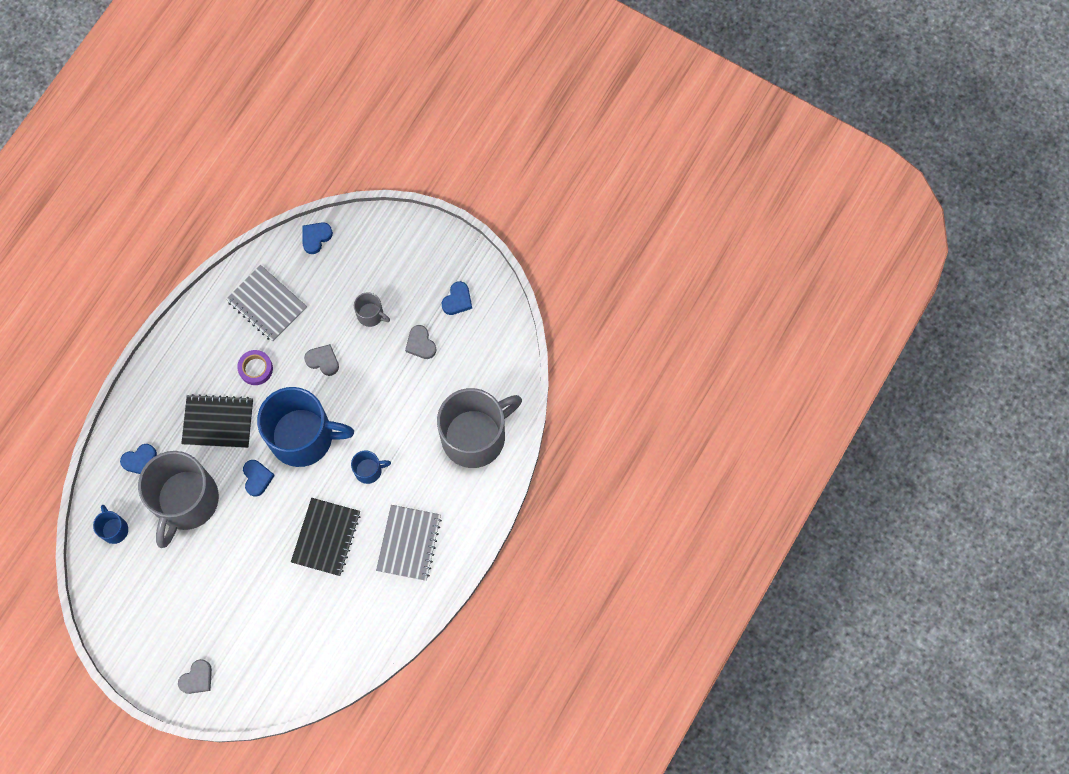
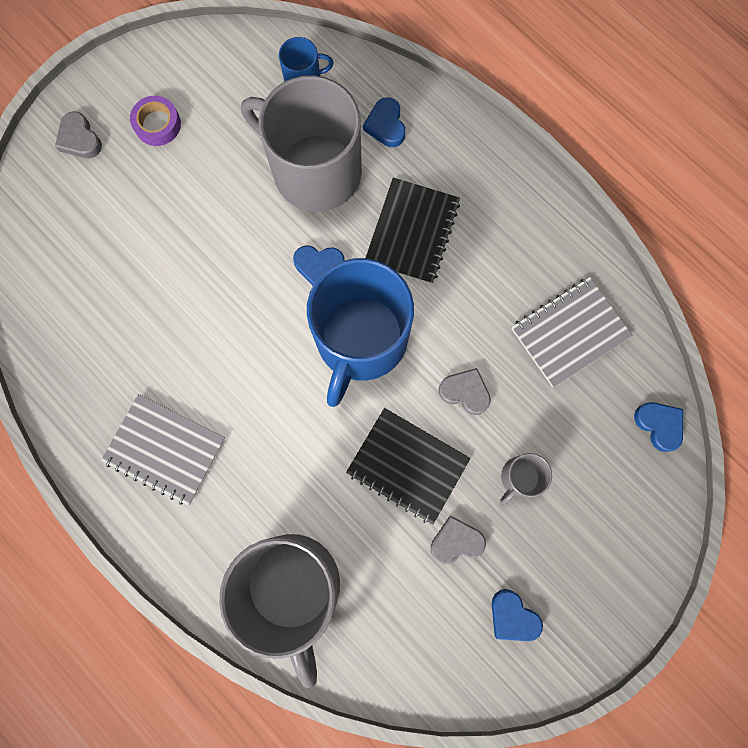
camera: 105 degrees right, 5 degrees up
(256, 369) = (476, 297): purple tape -> purple tape (157, 124)
(323, 361) = (465, 392): grey heart -> grey heart turned 105 degrees counterclockwise
(326, 537) = (209, 338): black notebook -> black notebook (408, 465)
(369, 470) = (286, 419): blue mug -> none

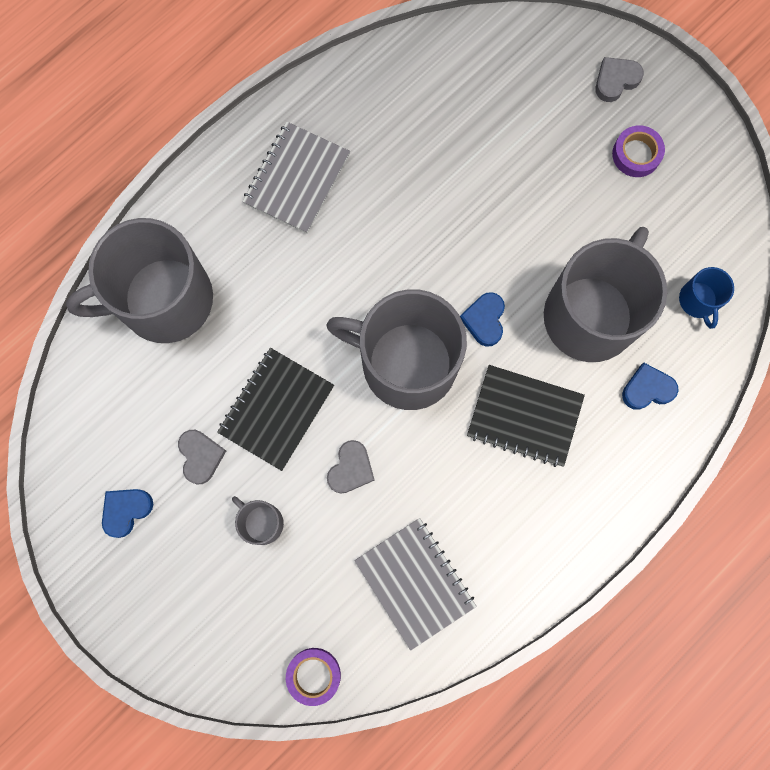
camera: 90 degrees right, 0 degrees up
(361, 339) = (406, 363): blue mug -> grey mug
(659, 425) = (314, 675): blue heart -> purple tape

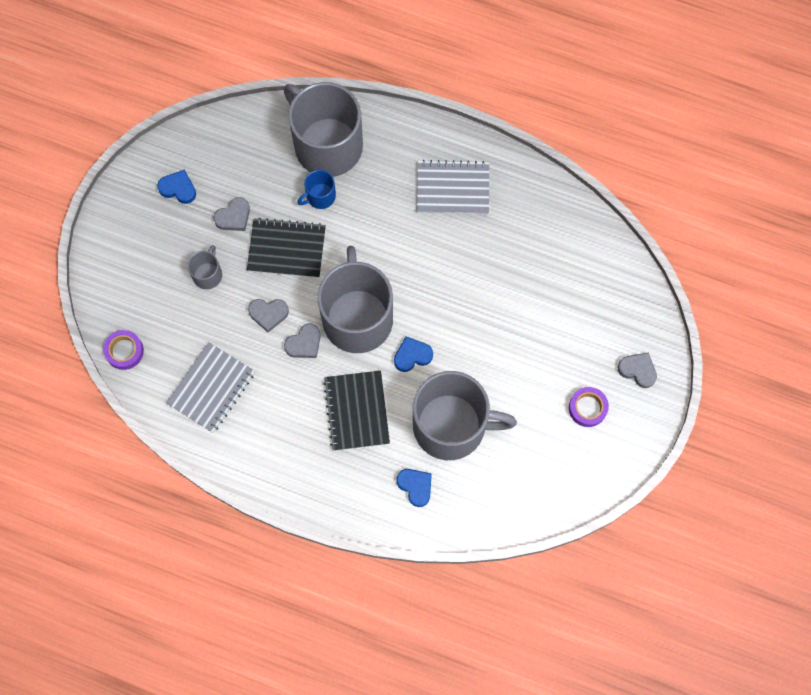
camera: 65 degrees right, 5 degrees down
(409, 441) = (304, 343): none -> grey heart
(698, 301) = (498, 496): blue mug -> blue mug (320, 196)

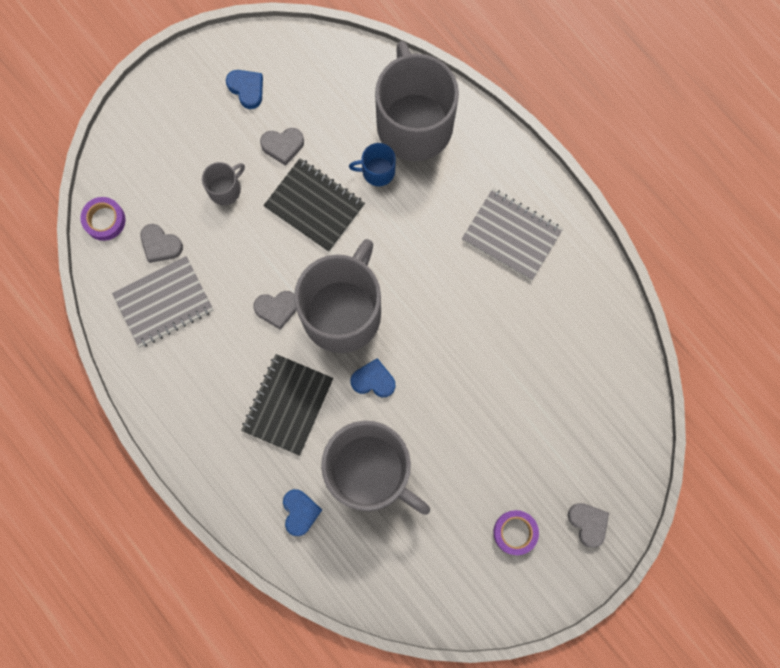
camera: 30 degrees right, 5 degrees up
(268, 314) = (260, 260): grey heart -> grey heart (160, 245)

